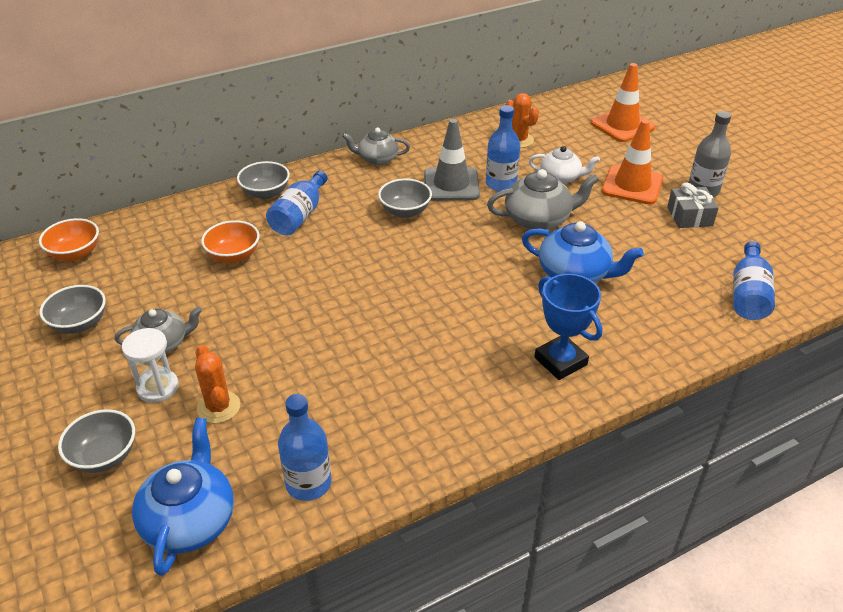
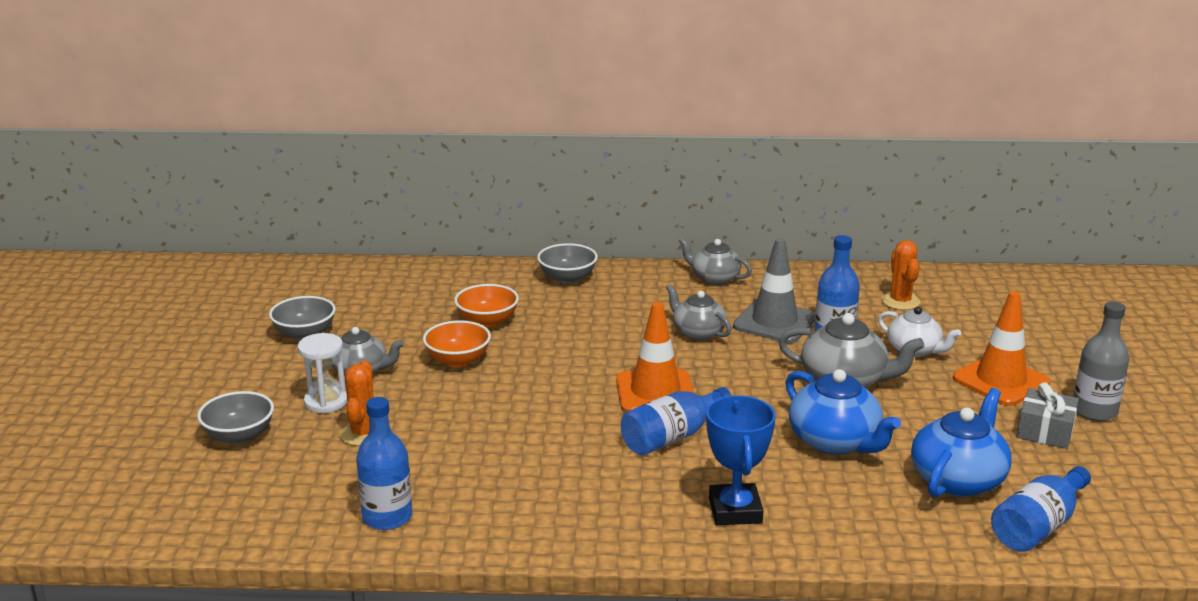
camera: 30 degrees right, 15 degrees down
(75, 253) = (348, 279): orange bowl -> orange bowl (458, 360)
(190, 520) = (265, 505): blue teapot -> blue teapot (958, 479)
(299, 216) = (583, 306): blue bottle -> blue bottle (672, 437)
(405, 211) = (698, 332): grey bowl -> grey teapot
(622, 125) = (1054, 320): orange traffic cone -> orange traffic cone (655, 392)

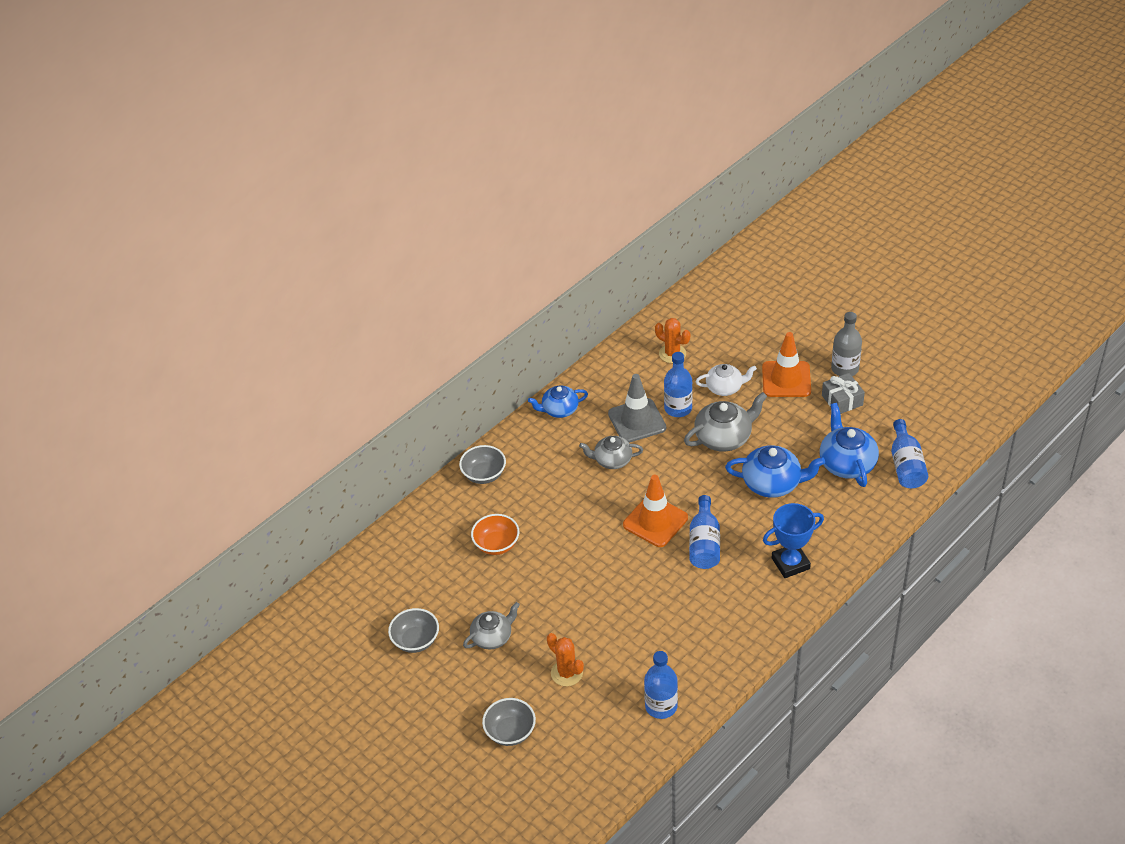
camera: 45 degrees left, 20 degrees up
(326, 402) = (513, 672): white hourglass -> none
(458, 360) = (529, 585): orange bowl -> none
(714, 278) = (559, 409): grey teapot -> blue teapot
(735, 510) = (790, 563): blue trophy -> blue trophy turned 60 degrees counterclockwise

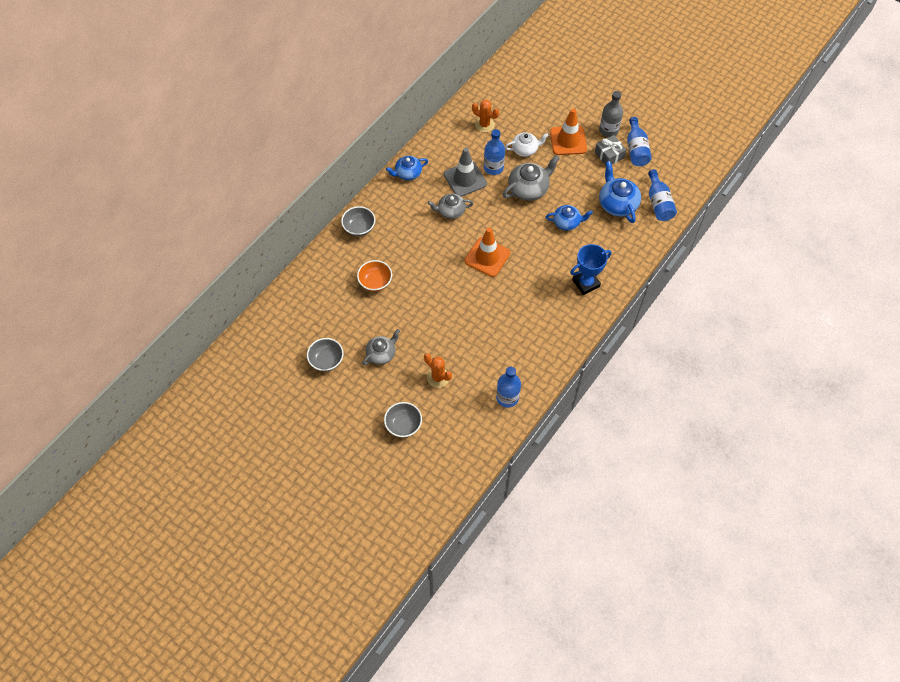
camera: 10 degrees left, 15 degrees up
(704, 543) = (524, 272): blue bottle -> blue bottle (636, 149)
(772, 483) = (567, 222): blue teapot -> blue teapot, size x0.66

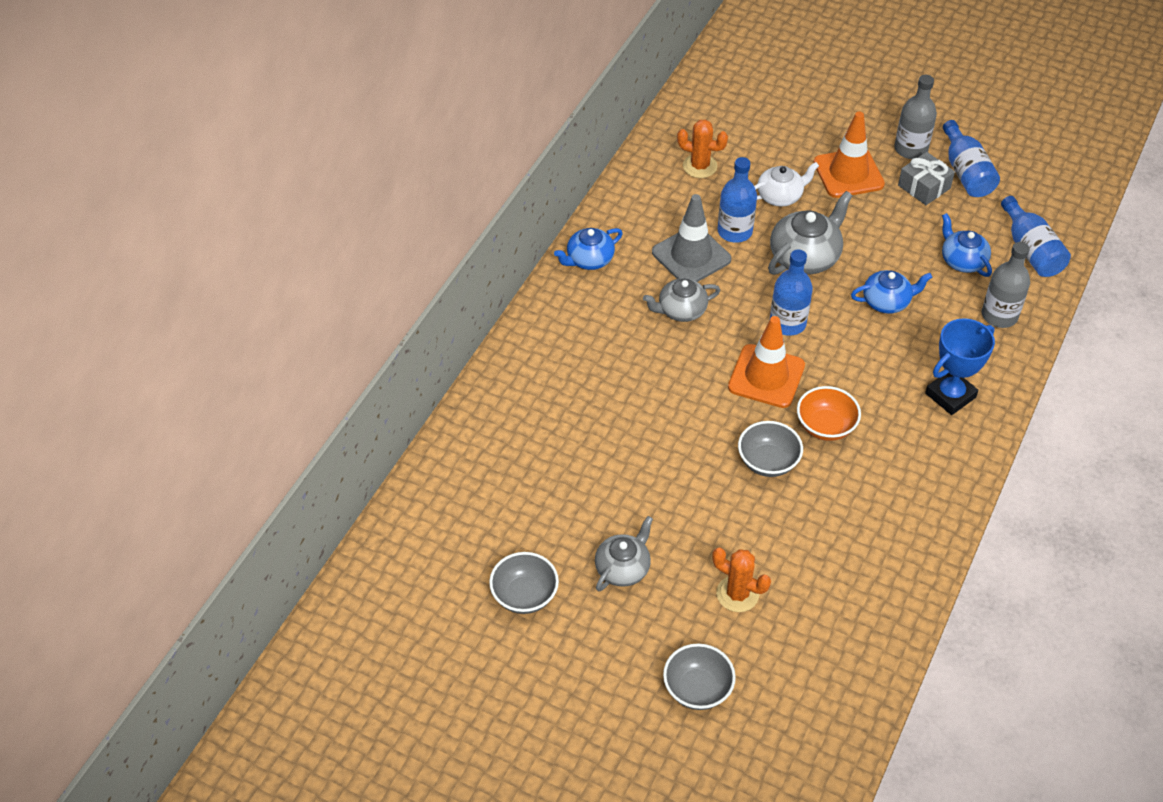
camera: 10 degrees left, 10 degrees down
(359, 228) = (526, 359): grey bowl -> grey bowl (768, 462)
(375, 282) = (579, 446): orange bowl -> orange bowl (825, 426)
(507, 397) = (872, 610): blue bottle -> blue bottle (787, 323)
(617, 204) = (962, 261): blue teapot -> blue teapot, size x0.66
(628, 240) = (999, 315): none -> grey bottle

